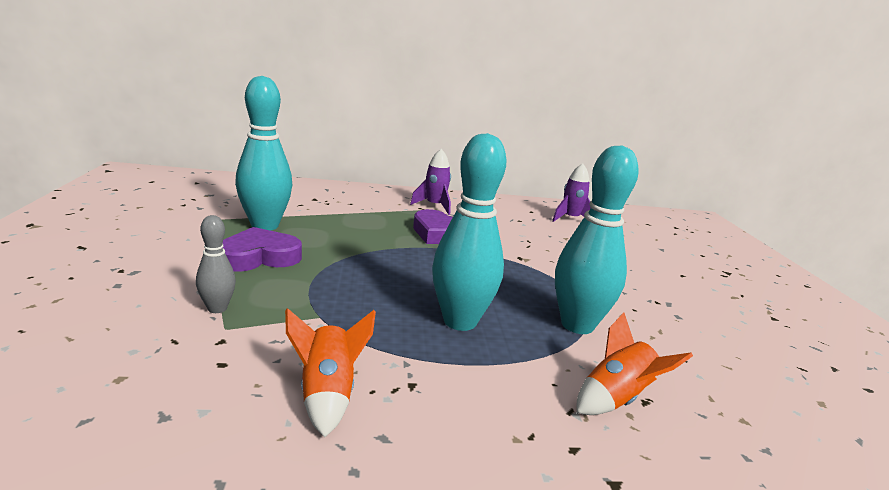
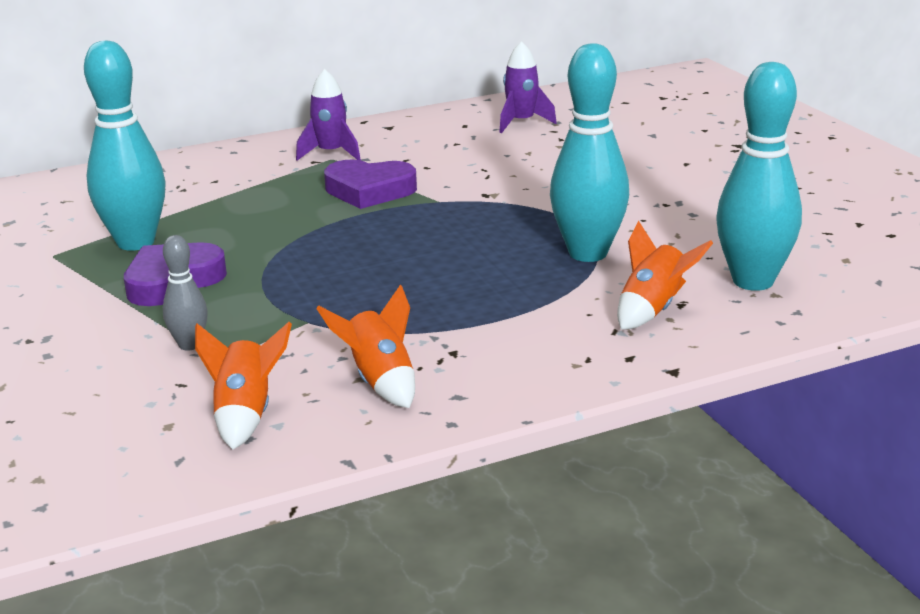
camera: 15 degrees left, 5 degrees up
(188, 390) = (245, 415): none -> orange rocket
(460, 321) = (461, 284): turquoise bowling pin -> turquoise bowling pin (753, 281)

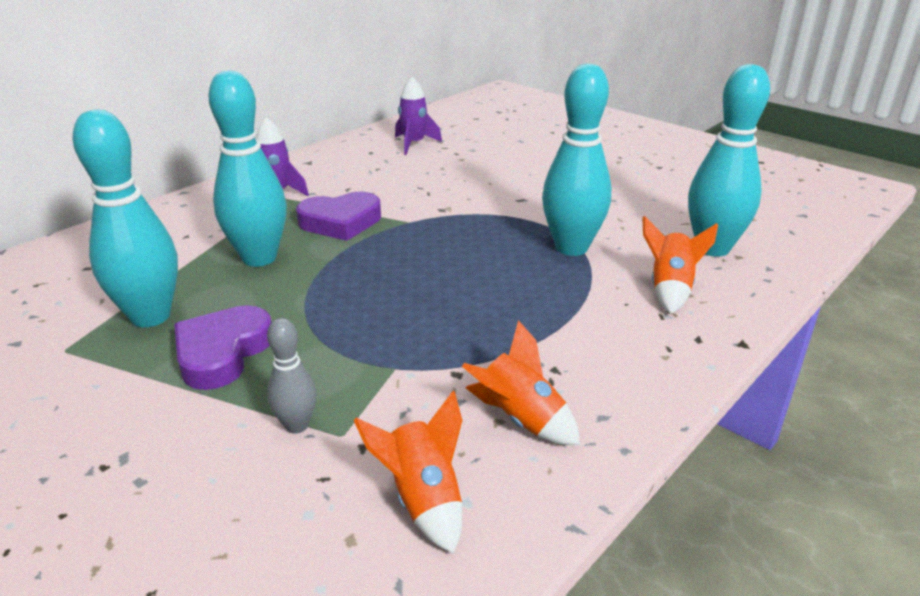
camera: 25 degrees left, 5 degrees up
(264, 211) = (259, 258): none -> turquoise bowling pin

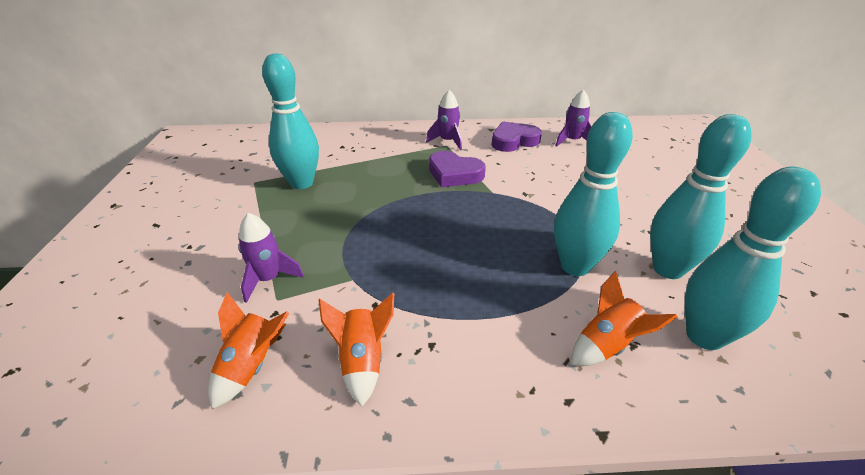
camera: 45 degrees right, 5 degrees up
(222, 353) = (299, 219): purple heart -> purple heart (513, 141)
(259, 258) = (385, 176): turquoise bowling pin -> turquoise bowling pin (668, 269)
(297, 425) = (269, 279): grey bowling pin -> purple rocket

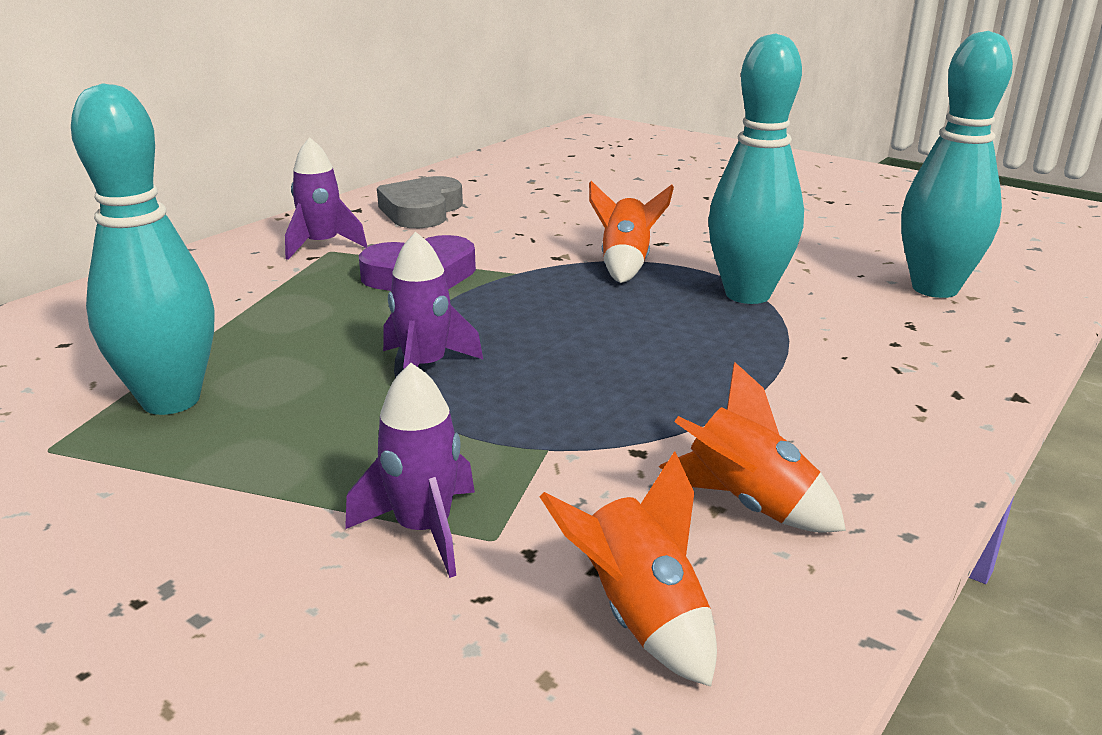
camera: 50 degrees left, 10 degrees down
(513, 141) = (421, 211): purple heart -> grey heart
(572, 141) = (497, 185): purple rocket -> purple rocket (425, 367)
(607, 345) = (897, 337): orange rocket -> orange rocket (625, 264)
(668, 269) = (818, 256): turquoise bowling pin -> none

